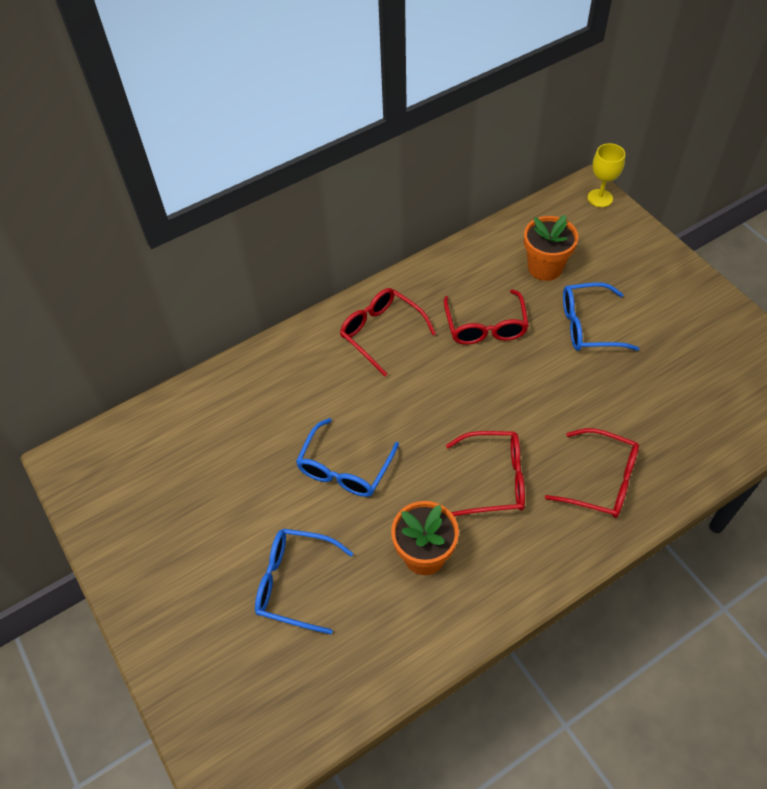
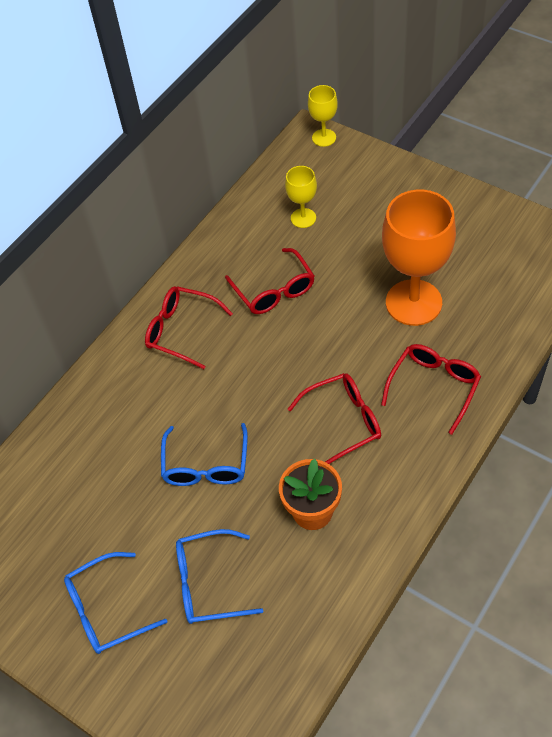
camera: 20 degrees left, 0 degrees up
(545, 267) = (303, 218): orange flower pot -> yellow goblet
(589, 325) = (365, 256): blue glasses -> blue glasses (107, 610)
(601, 481) = (434, 387): red glasses -> red glasses turned 60 degrees counterclockwise
(618, 388) = (413, 302): none -> orange goblet

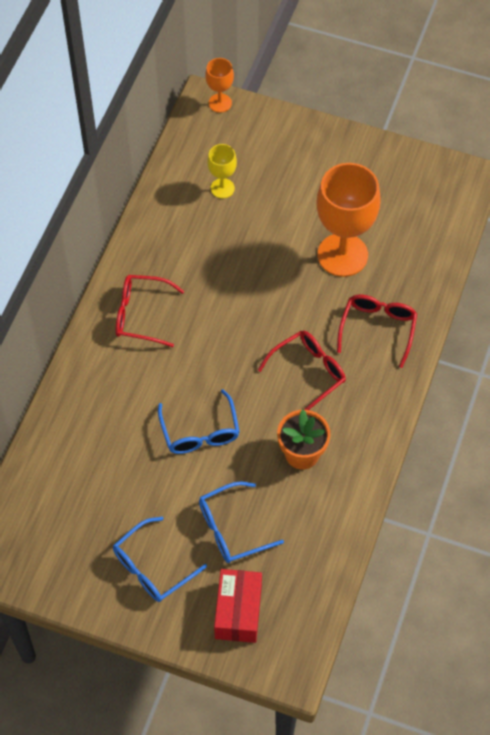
camera: 20 degrees left, 5 degrees up
(187, 686) = (238, 612): none -> red box
(274, 290) = (214, 263): red glasses -> none
(324, 138) = (220, 103): yellow goblet -> orange goblet

